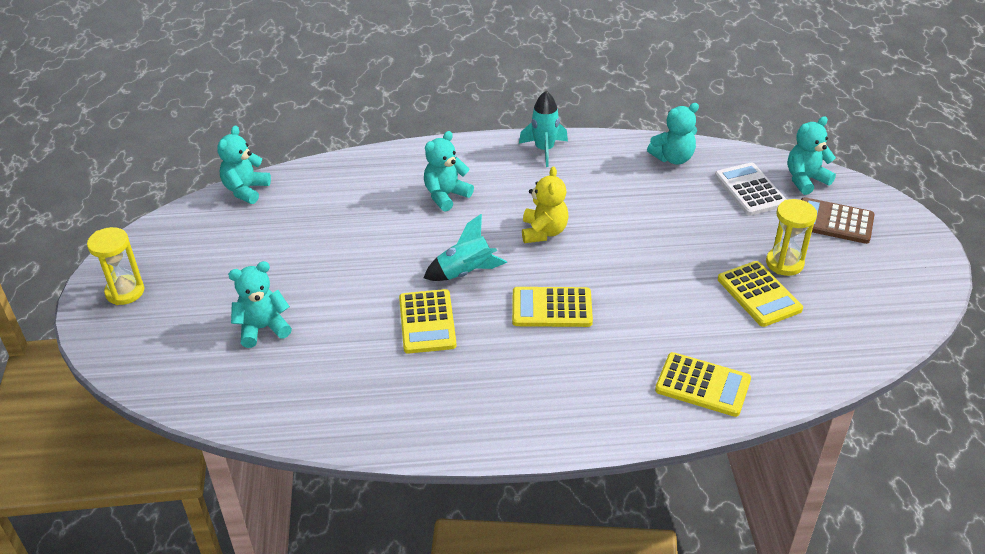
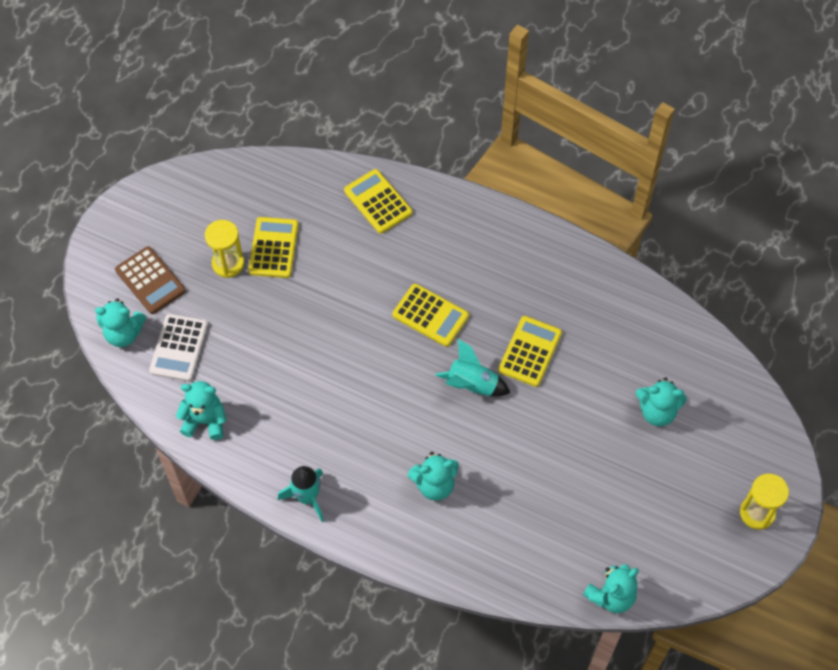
camera: 150 degrees left, 20 degrees up
(544, 232) = (382, 394): yellow teddy bear -> none

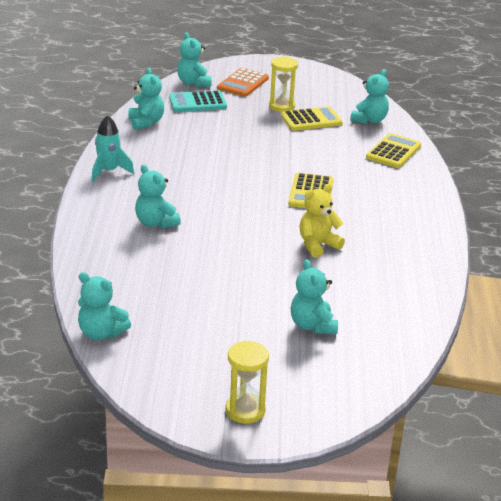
camera: 65 degrees right, 30 degrees down
(150, 280) = (243, 83): brown calculator -> orange calculator
(179, 348) = (197, 103): white calculator -> turquoise calculator
(299, 191) = (369, 120): none -> turquoise teddy bear
(472, 385) = (262, 223): turquoise rocket -> none
(530, 351) = (317, 245): yellow calculator -> yellow teddy bear

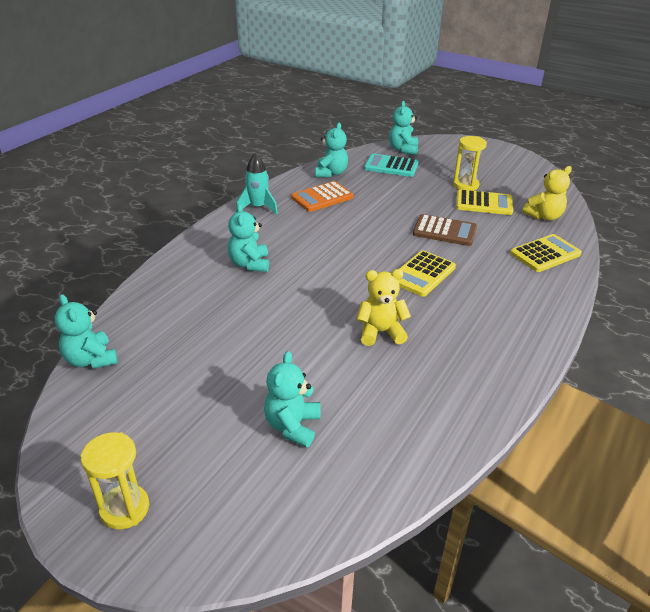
camera: 30 degrees right, 5 degrees up
(243, 83) = (447, 158): orange calculator -> orange calculator (322, 197)
(298, 152) = (444, 231): none -> brown calculator
(369, 120) = (544, 216): turquoise teddy bear -> yellow teddy bear

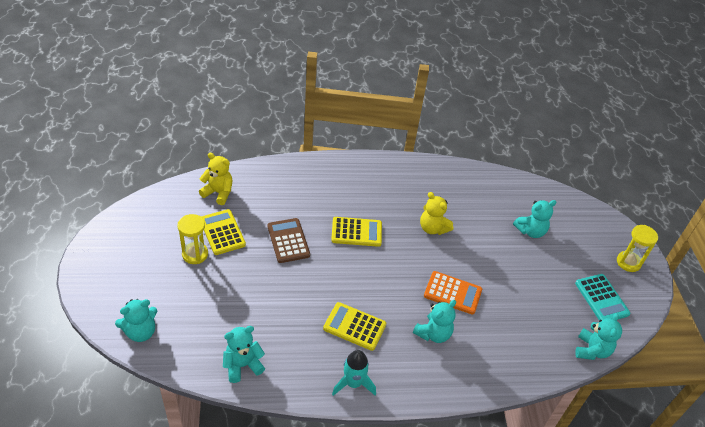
camera: 130 degrees left, 10 degrees up
(322, 197) = (297, 345): orange calculator -> orange calculator (452, 293)
(391, 166) = (191, 324): turquoise calculator -> turquoise calculator (601, 298)
(545, 254) = (276, 180): yellow calculator -> yellow calculator (354, 327)

